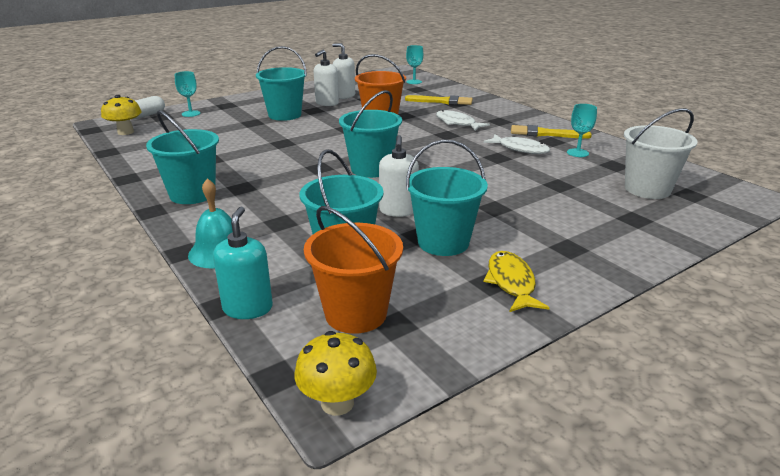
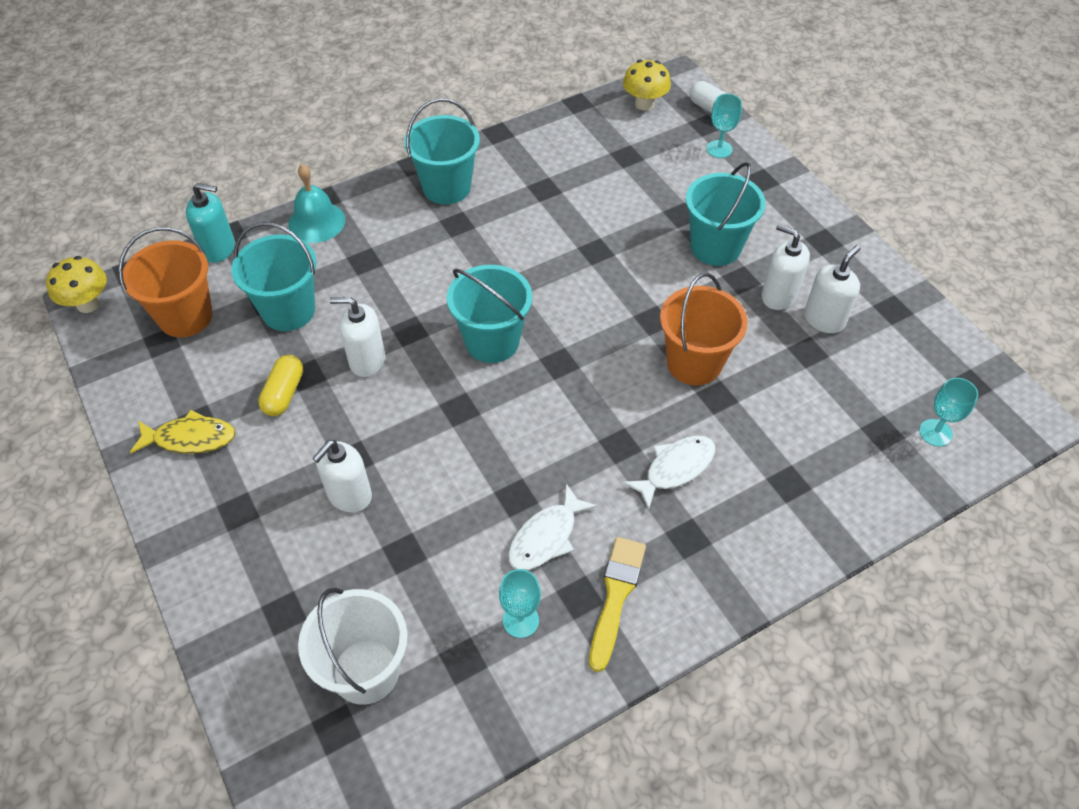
camera: 95 degrees right, 25 degrees up
(442, 101) = (801, 464): yellow brush -> none
(443, 242) = (284, 393): turquoise bucket -> yellow capsule
(527, 206) = (349, 495): none -> white soap dispenser

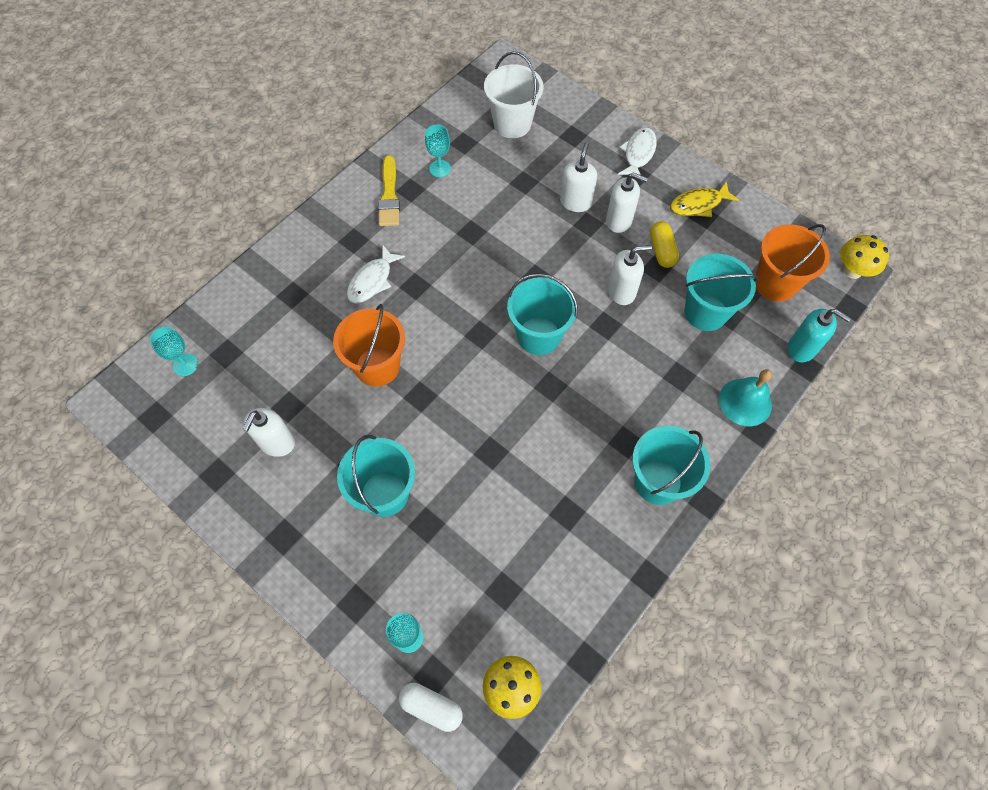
camera: 160 degrees right, 10 degrees up
(219, 249) = (801, 348): turquoise soap dispenser -> turquoise soap dispenser turned 135 degrees counterclockwise
(546, 537) = (442, 214): white fish -> white fish (638, 154)
(778, 296) = (319, 455): white soap dispenser -> white soap dispenser (619, 221)

